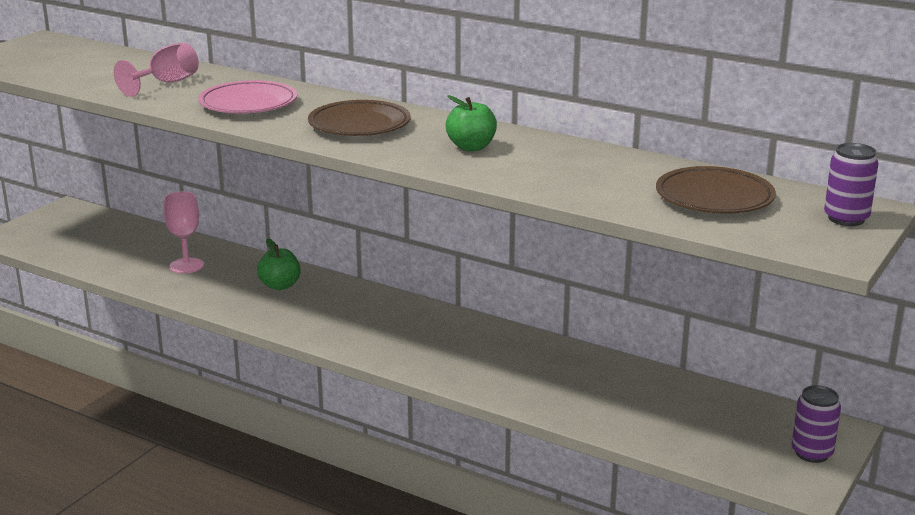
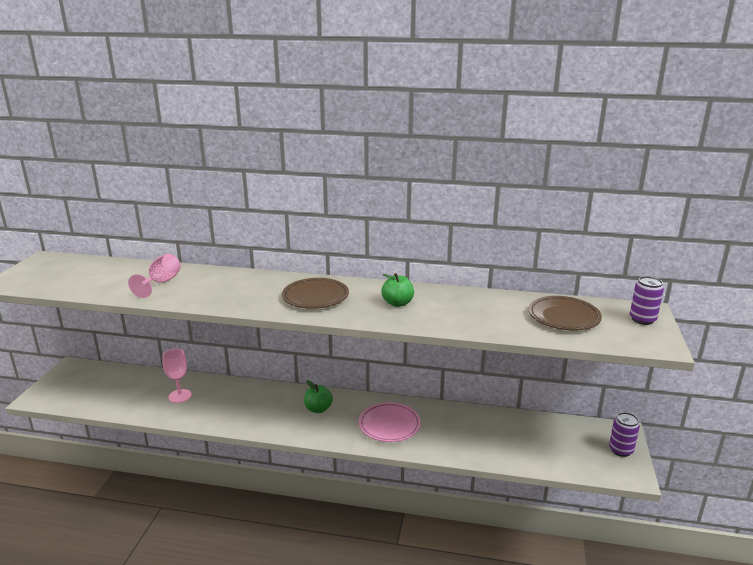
camera: 20 degrees left, 0 degrees up
(248, 104) = (230, 291): pink plate -> pink plate (389, 425)
(280, 285) = (250, 399): green apple -> green apple (318, 409)

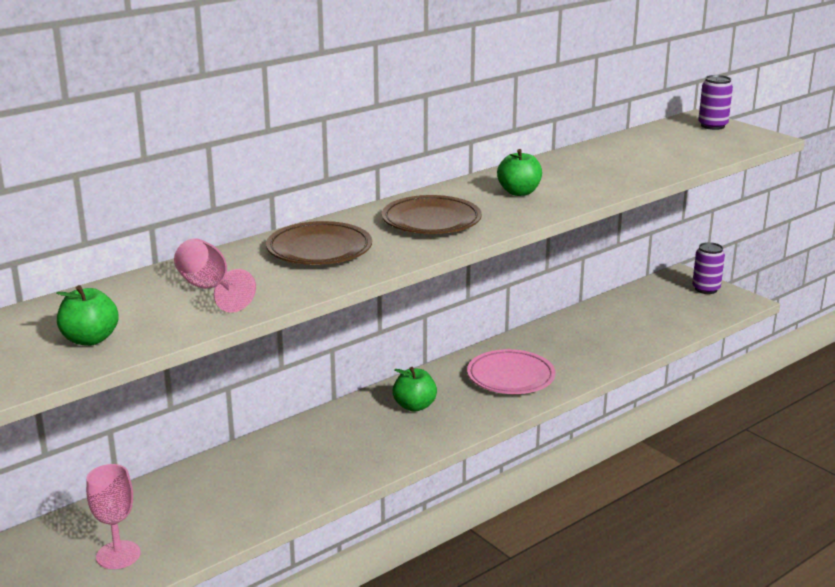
camera: 50 degrees left, 0 degrees up
(82, 282) = (90, 339): none -> green apple
(180, 396) = (223, 494): pink goblet -> pink goblet (118, 555)
(563, 317) = (664, 146): brown plate -> brown plate (319, 250)

